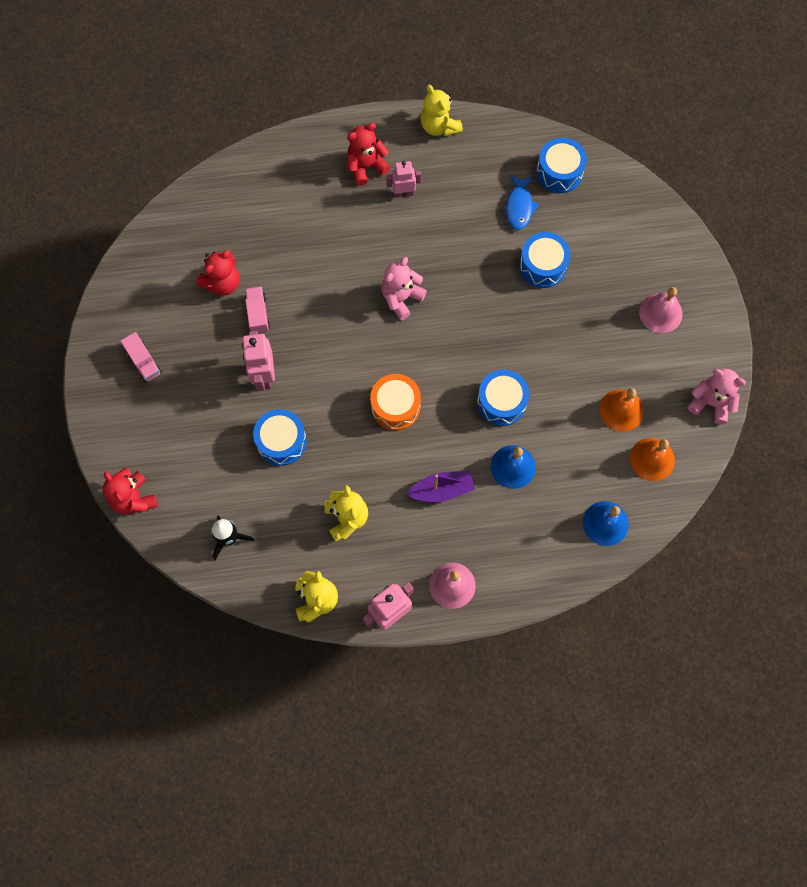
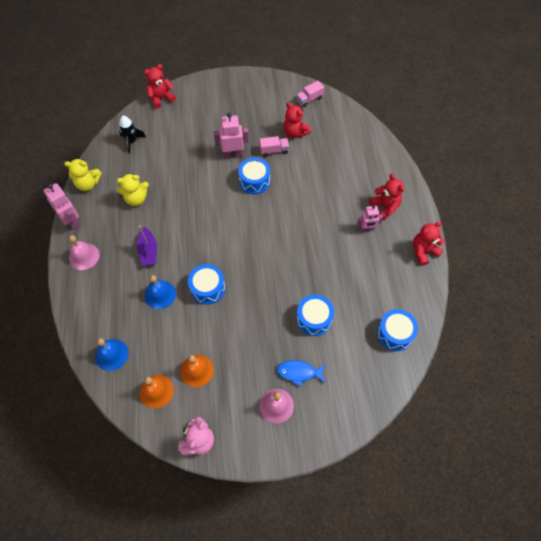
camera: 90 degrees right, 10 degrees down
(144, 362) = (243, 99): pink truck -> pink truck (309, 99)
(281, 441) = (189, 165): blue drum -> blue drum (254, 181)
(395, 406) = (208, 225): orange drum -> none
(401, 298) = (286, 228): pink teddy bear -> none
(403, 193) = (366, 229): pink robot -> pink robot turned 90 degrees clockwise
(439, 126) = (423, 252): yellow teddy bear -> red teddy bear
(519, 207) = (362, 304): blue fish -> blue fish (299, 372)

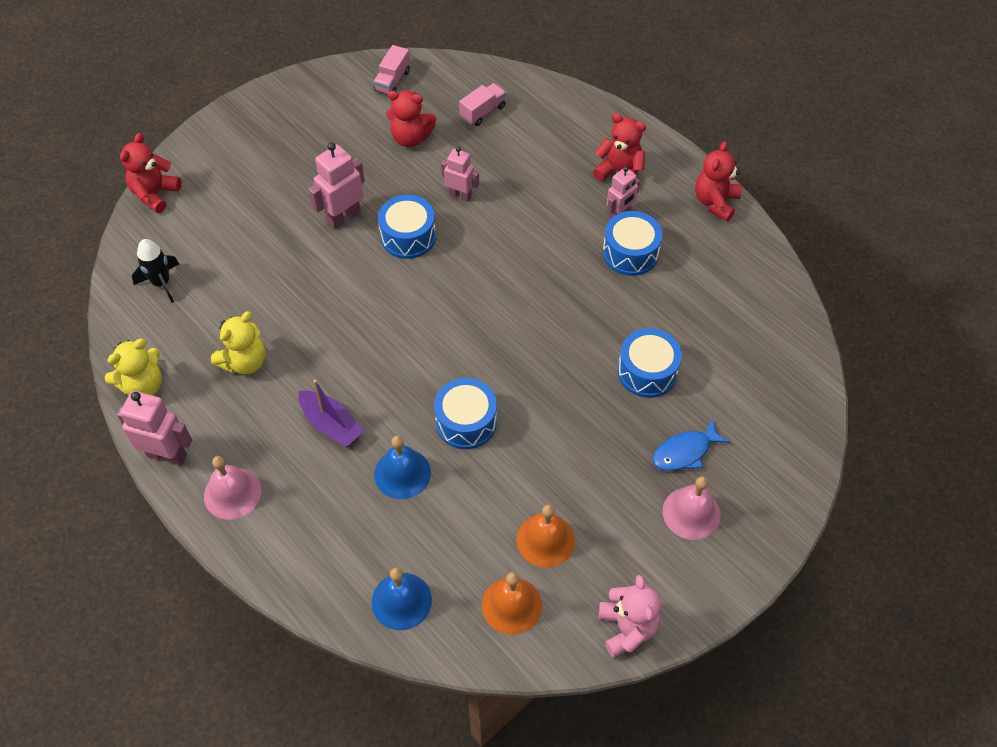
camera: 35 degrees left, 5 degrees down
(274, 151) = (401, 179): pink truck -> pink truck (483, 112)
(295, 174) = (460, 195): none -> pink robot
(394, 333) = (764, 326): blue drum -> blue drum (630, 253)

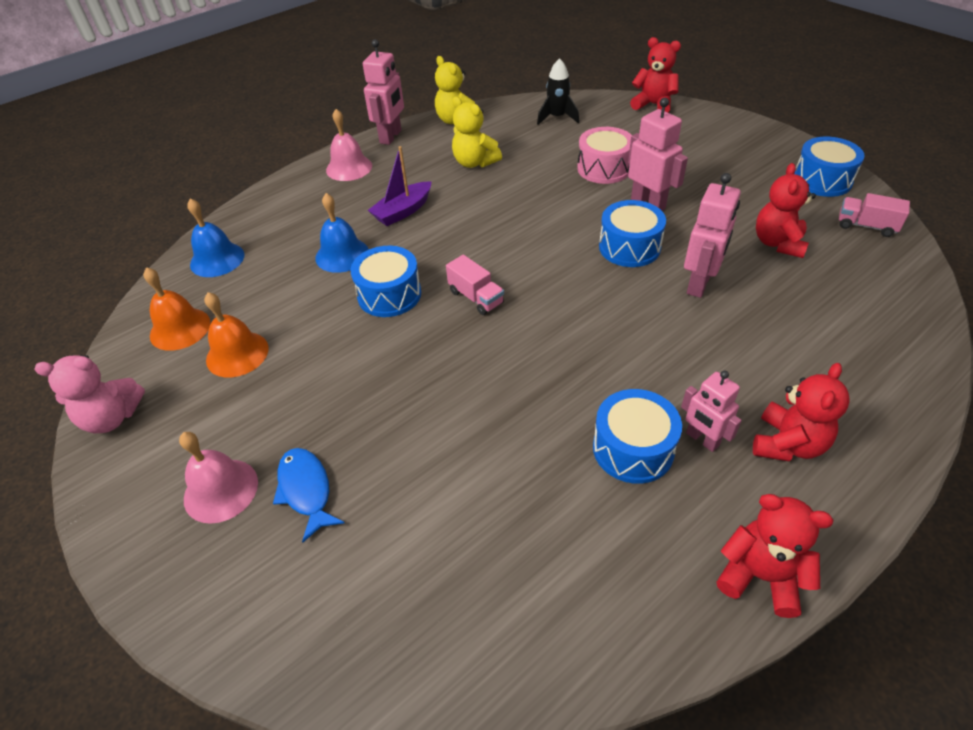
camera: 95 degrees right, 10 degrees down
(276, 246) = (604, 168): none -> pink drum
(460, 195) = (699, 284): pink robot -> pink robot, size x1.50
(483, 112) = (848, 301): pink truck -> pink truck (476, 297)
(647, 372) = (433, 456): blue drum -> blue drum (822, 180)

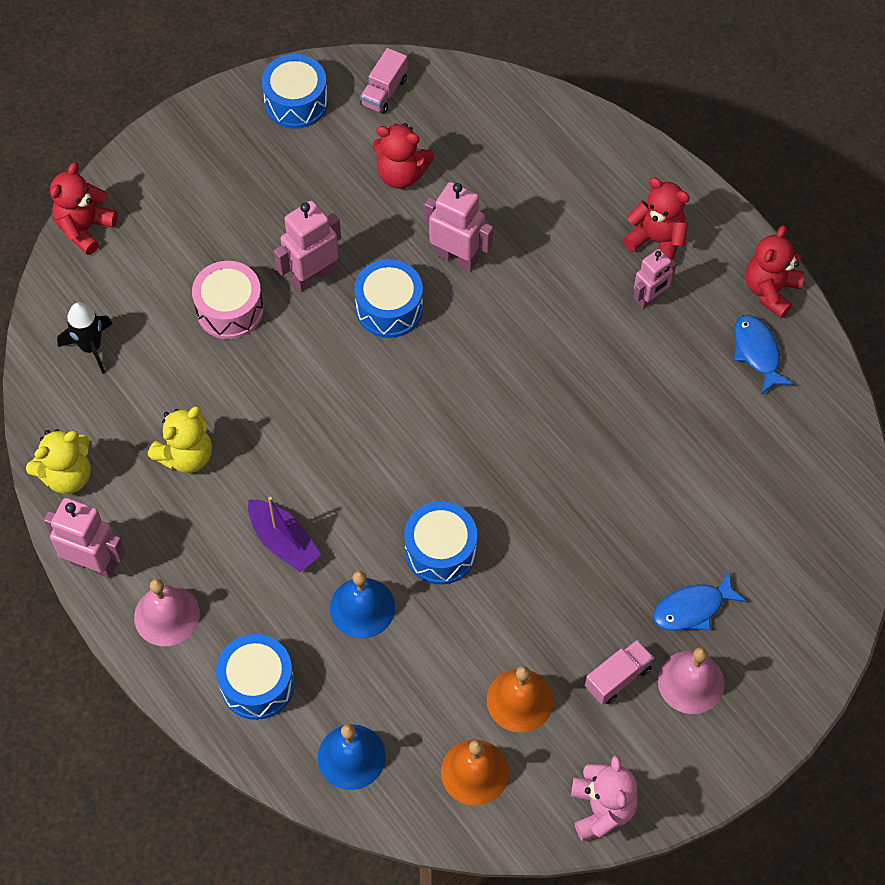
camera: 90 degrees left, 15 degrees up
(476, 297) = (455, 464): pink truck -> pink truck (618, 678)
(633, 449) = (657, 351): blue drum -> blue drum (257, 684)
(656, 558) = (757, 352): none -> blue fish

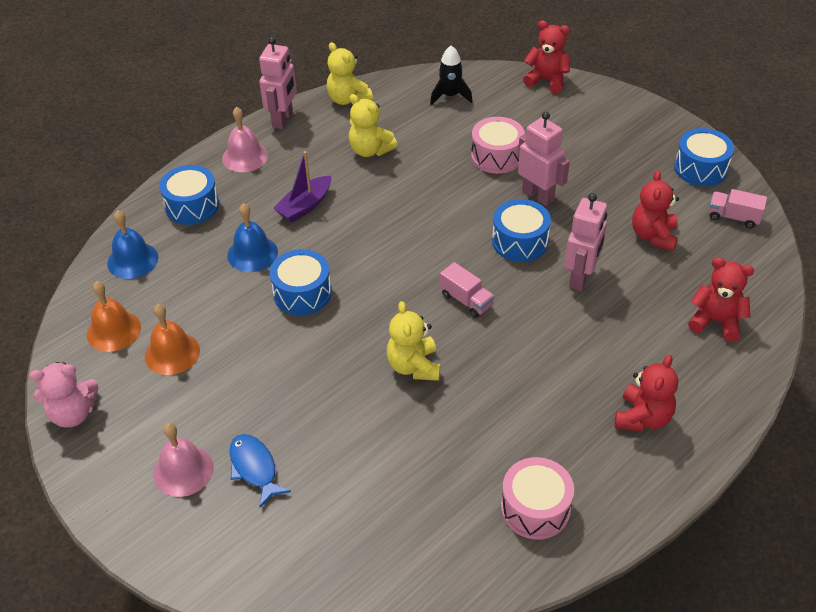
camera: 85 degrees right, 15 degrees down
(568, 440) = (414, 366): none -> yellow teddy bear
(618, 678) = (189, 417): pink truck -> pink truck (466, 300)
(650, 299) = (575, 416): pink robot -> none
(757, 352) = (535, 508): blue fish -> pink drum
(770, 290) = (612, 517): red teddy bear -> red teddy bear (716, 321)

